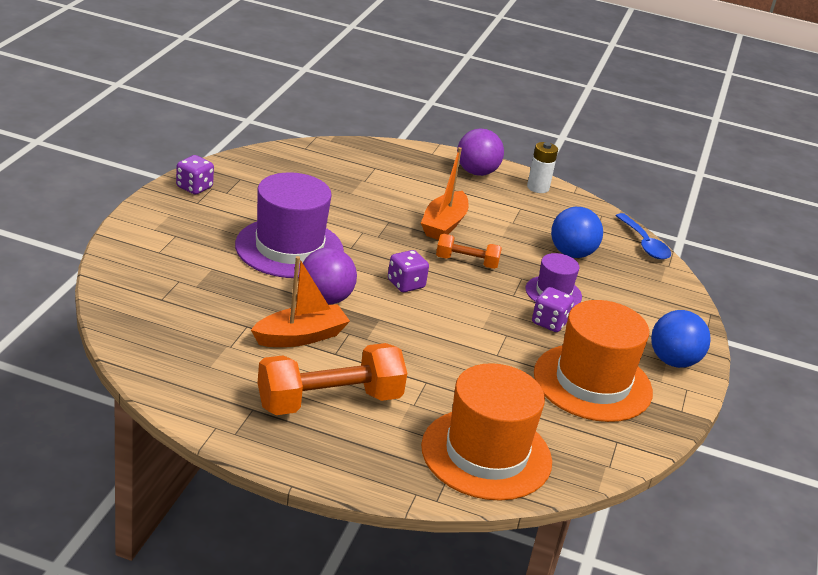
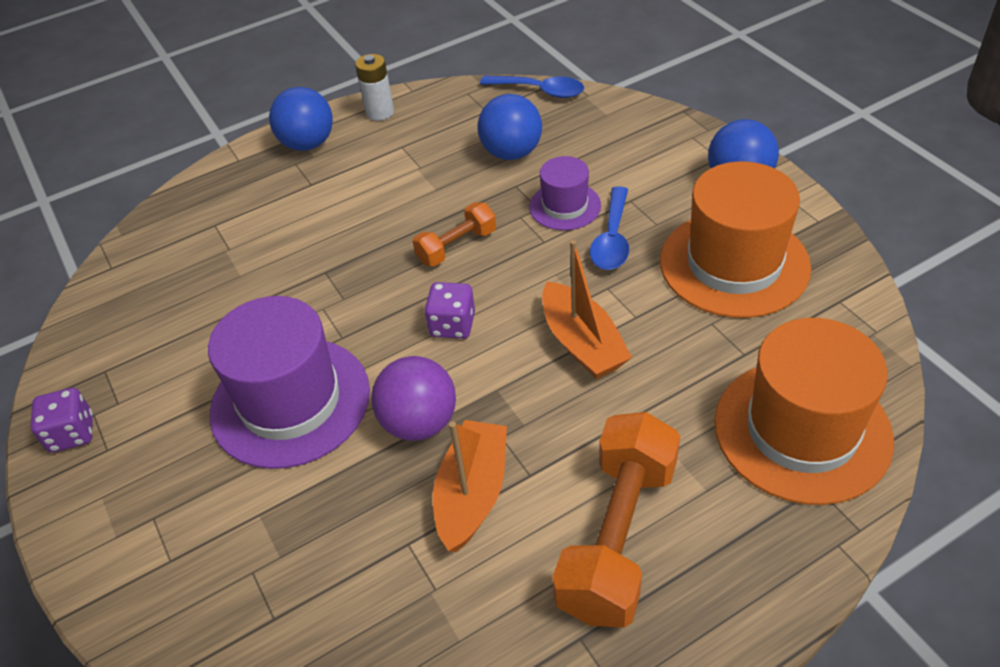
camera: 40 degrees left, 15 degrees up
(444, 224) = (374, 226): orange boat -> orange boat (582, 343)
(476, 172) = (308, 144): purple ball -> blue ball
(549, 322) = (612, 239): purple dice -> blue spoon

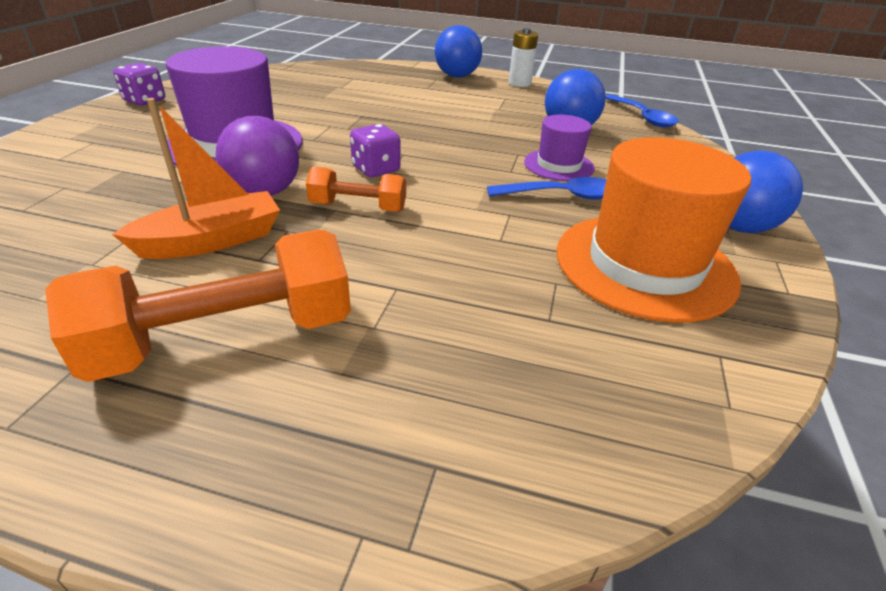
camera: 40 degrees right, 10 degrees down
(456, 246) = (451, 144): orange dumbbell -> orange dumbbell (358, 207)
(582, 343) = (434, 226): orange boat -> none
(612, 239) = (562, 196): blue spoon -> blue spoon turned 150 degrees counterclockwise
(802, 430) = (504, 410): orange hat -> none

